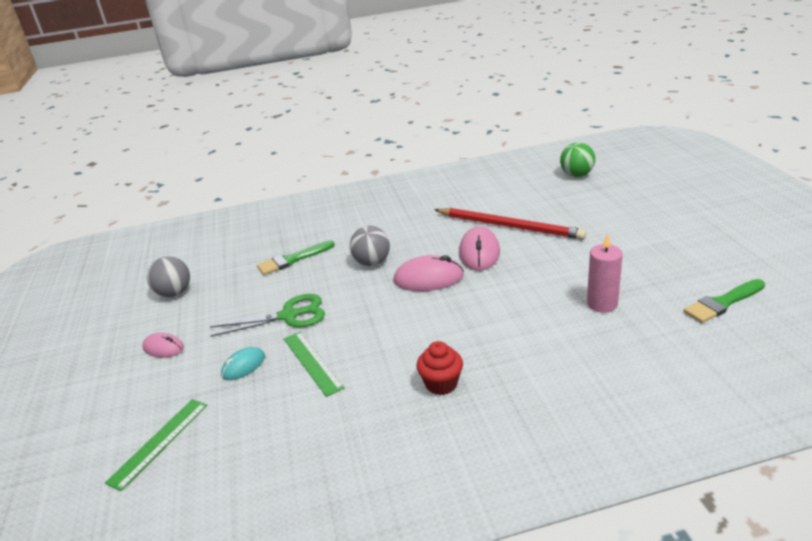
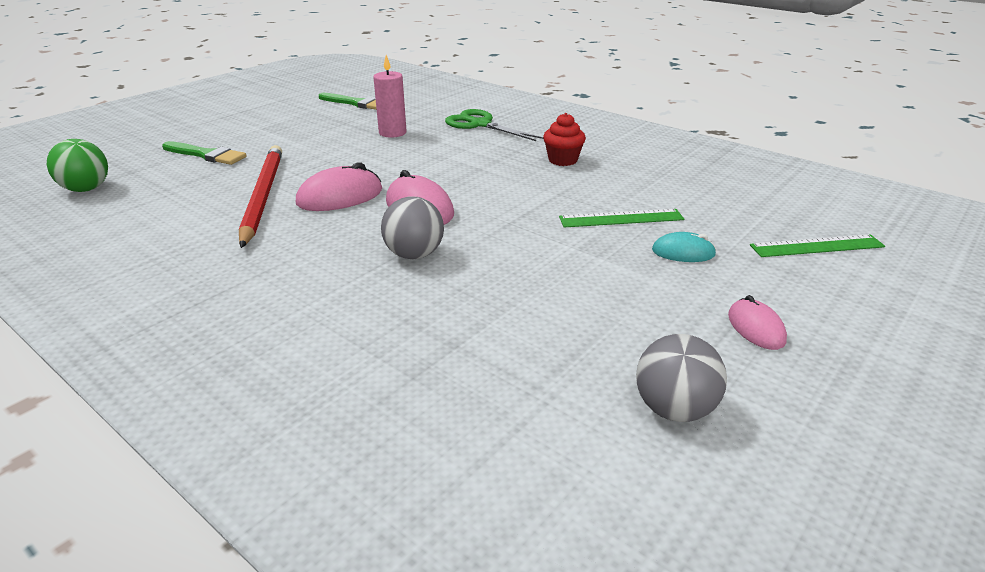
camera: 130 degrees left, 0 degrees up
(289, 316) = (580, 264): green scissors -> green scissors (480, 124)
(293, 259) = (463, 326): green brush -> green brush (206, 155)
(312, 362) = (621, 218): green ruler -> green ruler turned 60 degrees clockwise

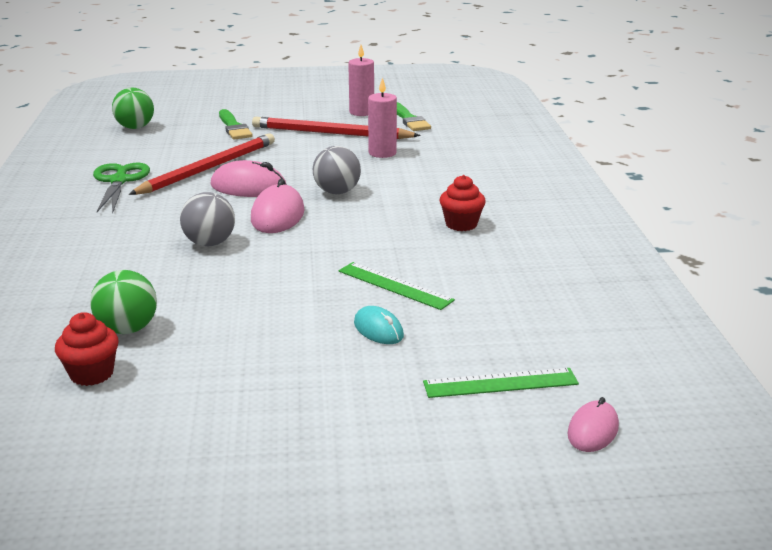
camera: 45 degrees right, 5 degrees down
(304, 109) = (361, 112): none -> pink candle
(314, 132) = (331, 133): none -> red pencil
(480, 124) = (465, 170): green scissors -> green scissors (119, 181)
(517, 361) = (128, 329): none -> green ball
(582, 419) = (92, 374): none -> red cupcake
(674, 409) = (142, 401): grey ball -> grey ball (337, 192)
(756, 328) = (299, 398): pink mouse -> pink mouse (593, 430)
(816, 246) = (500, 383): green ruler -> green ruler turned 45 degrees counterclockwise

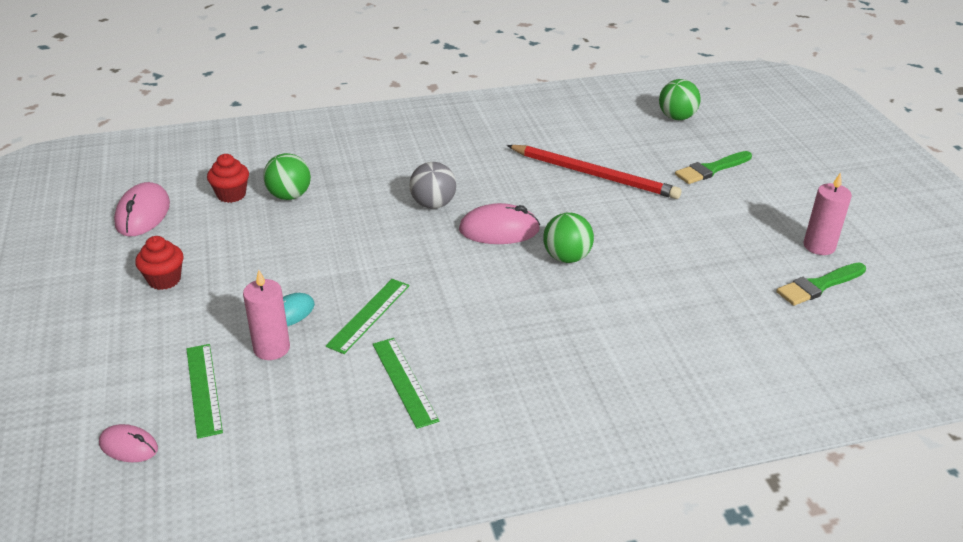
camera: 80 degrees right, 10 degrees up
(119, 181) = (545, 137): green scissors -> none
(248, 187) = (558, 204): pink mouse -> pink mouse (143, 214)
(331, 133) = (732, 232): red pencil -> none
(337, 192) = (566, 257): grey ball -> green ball
(382, 153) = (690, 276): pink candle -> pink candle (271, 348)
(461, 224) = (512, 349): red cupcake -> red cupcake (164, 280)
(498, 272) = (404, 381): none -> green ruler

